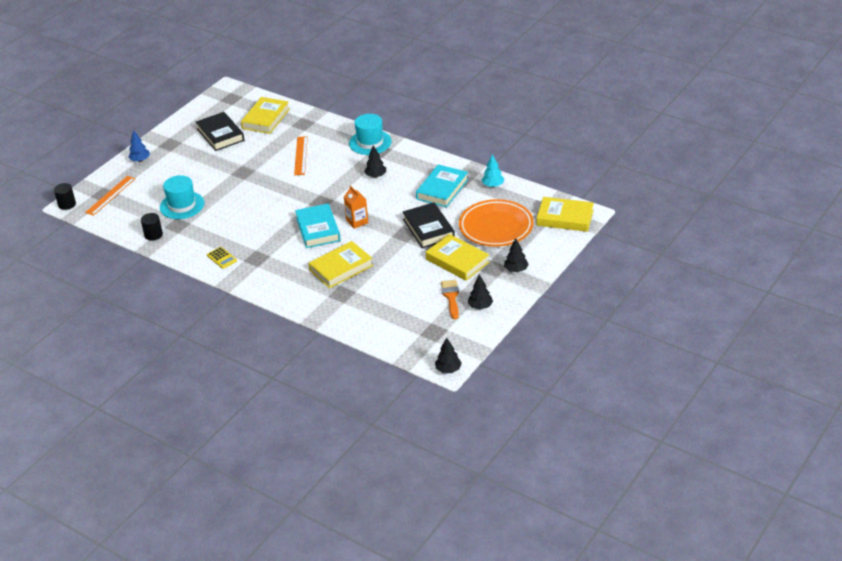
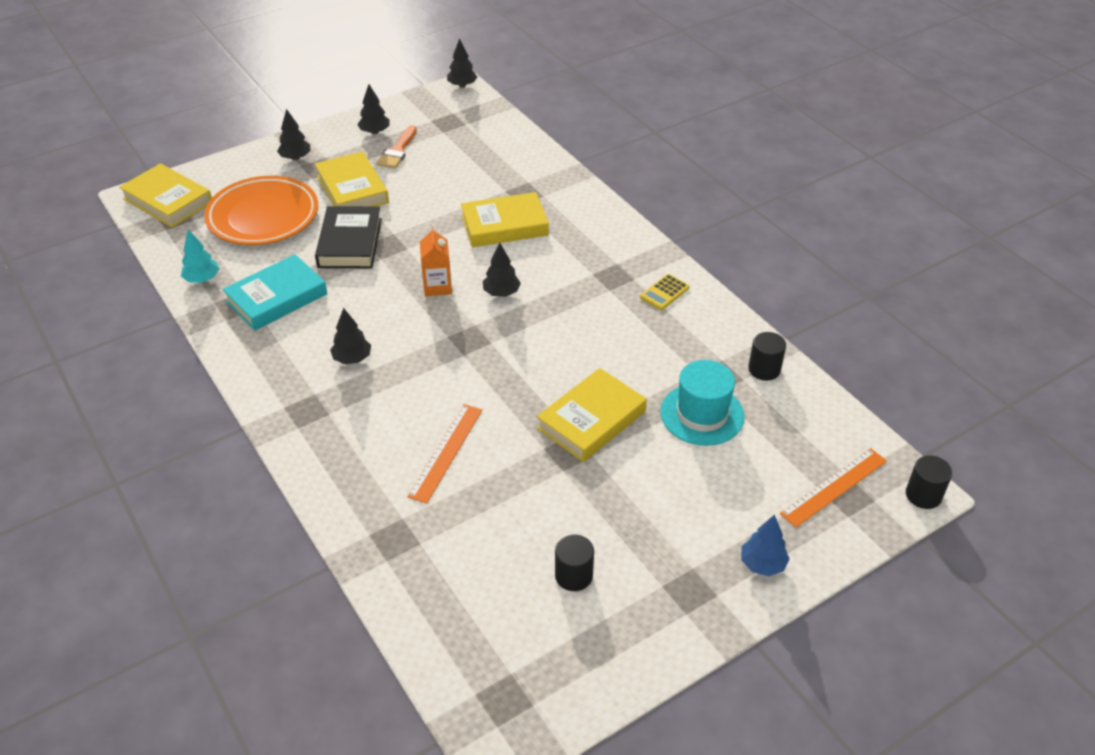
camera: 160 degrees left, 5 degrees up
(220, 134) = (573, 576): black book -> black cylinder
(222, 258) = (664, 292): yellow calculator -> yellow calculator turned 120 degrees counterclockwise
(266, 119) = (459, 587): yellow book -> yellow book (591, 420)
(318, 229) = (501, 293): turquoise book -> black tree
(370, 142) = (308, 436): turquoise hat -> none

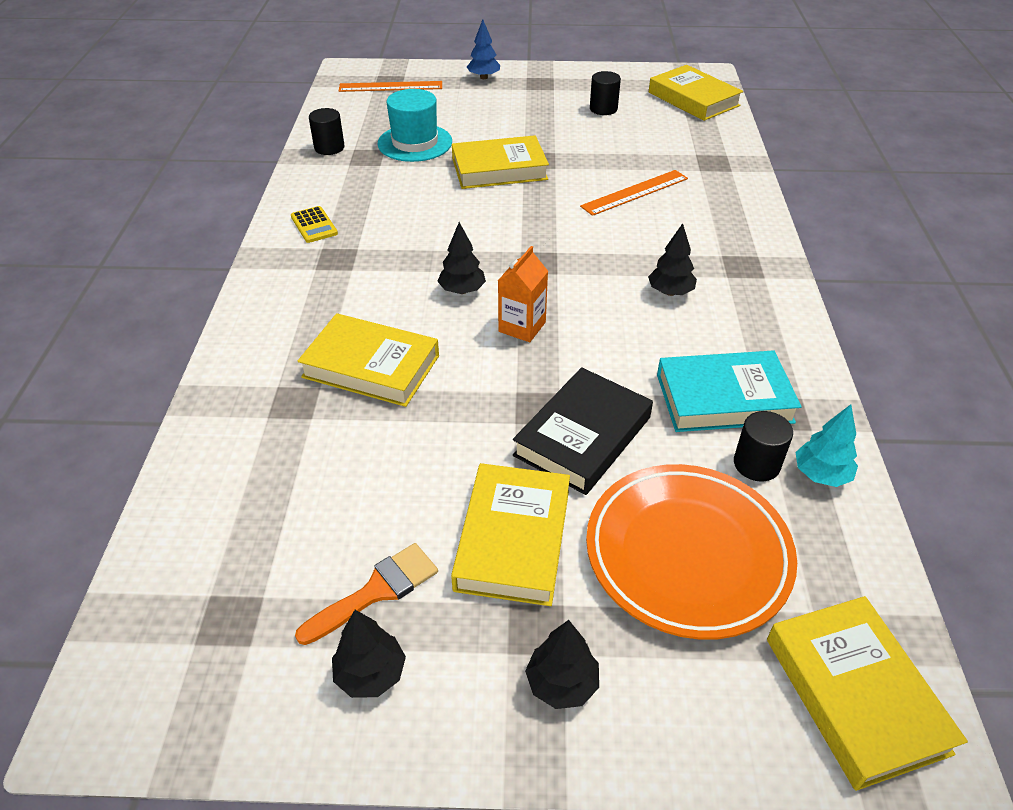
camera: 145 degrees left, 0 degrees up
(462, 85) = (85, 728): black tree -> none
(482, 662) = (693, 99): none -> yellow book
(664, 292) = (314, 225): yellow calculator -> yellow calculator turned 75 degrees clockwise
(923, 495) = (347, 67): black cylinder -> black cylinder (756, 464)

